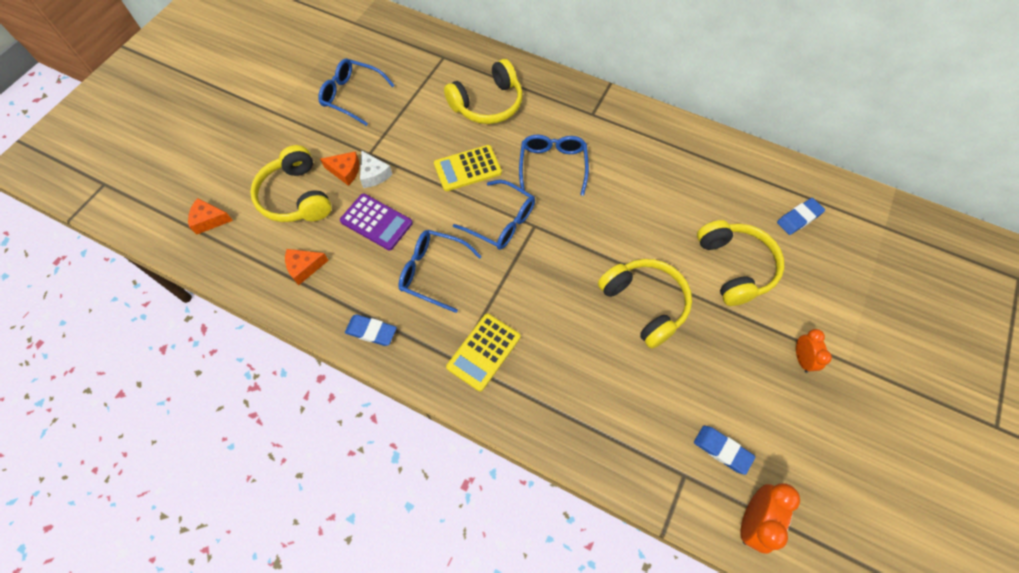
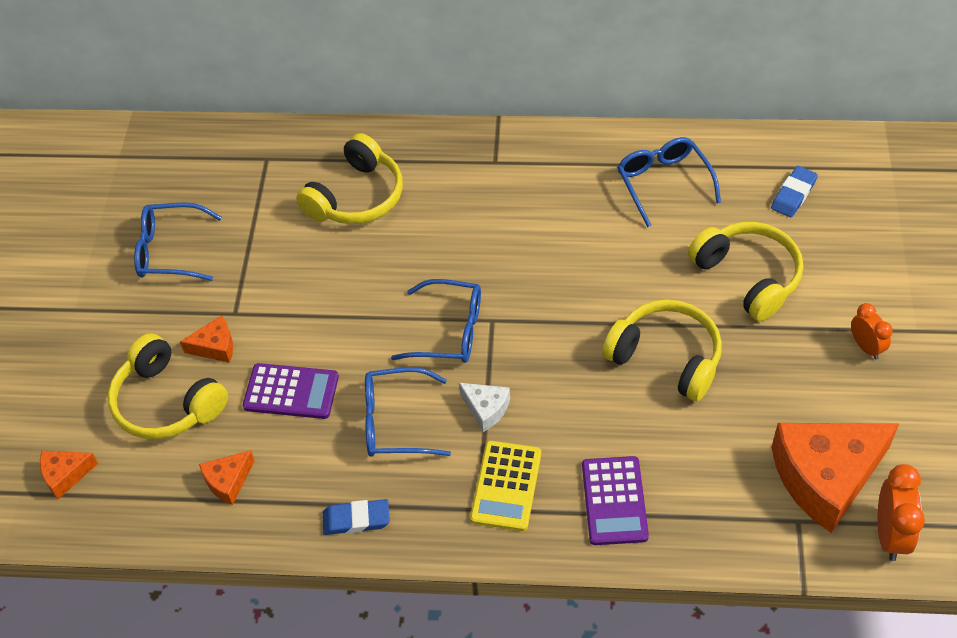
camera: 20 degrees left, 10 degrees down
(374, 174) = (255, 336): white cheese -> white cheese (486, 409)
(467, 168) = (373, 284): yellow calculator -> none
(552, 165) = (477, 241): blue glasses -> blue glasses (663, 183)
(554, 397) = (614, 501): none -> purple calculator
(722, 450) = (826, 477): blue eraser -> orange cheese

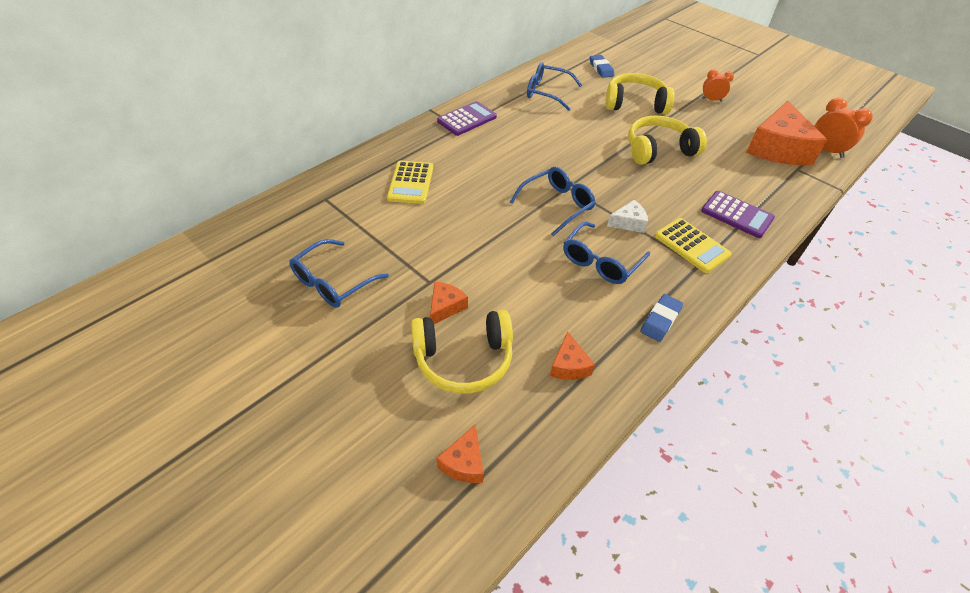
camera: 55 degrees left, 5 degrees down
(291, 392) = (527, 292): purple calculator -> purple calculator (467, 119)
(356, 197) = (410, 183): yellow headphones -> yellow calculator

